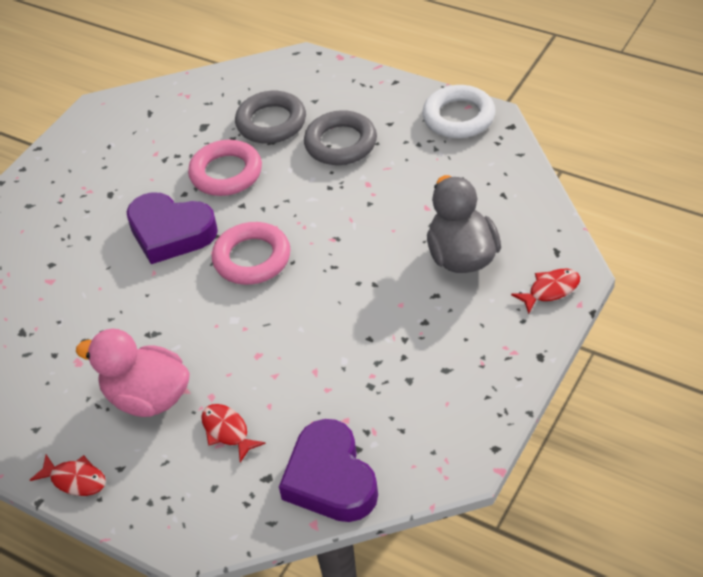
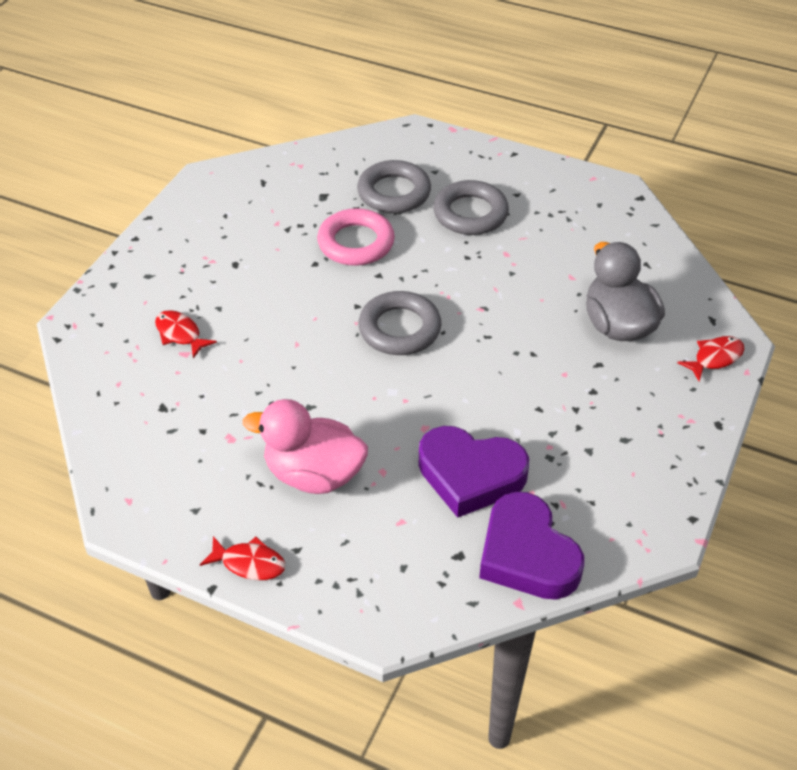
camera: 10 degrees left, 0 degrees up
(170, 232) = (308, 303): purple heart -> purple heart (470, 475)
(227, 431) = (407, 507): red fish -> red fish (180, 334)
(252, 258) = (399, 329): pink ring -> grey ring
(458, 117) = (586, 188): white ring -> none

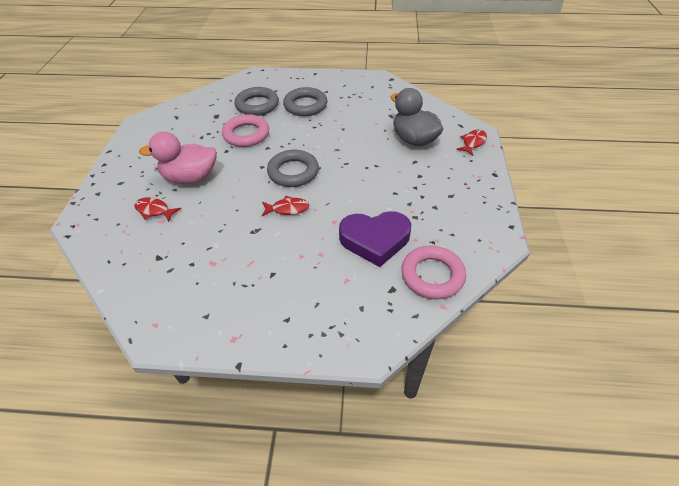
camera: 20 degrees left, 0 degrees up
(249, 563) = (258, 339): red fish -> red fish (288, 209)
(314, 474) = (277, 268): pink duck -> pink duck (190, 178)
(527, 554) = (432, 275): purple heart -> pink ring

